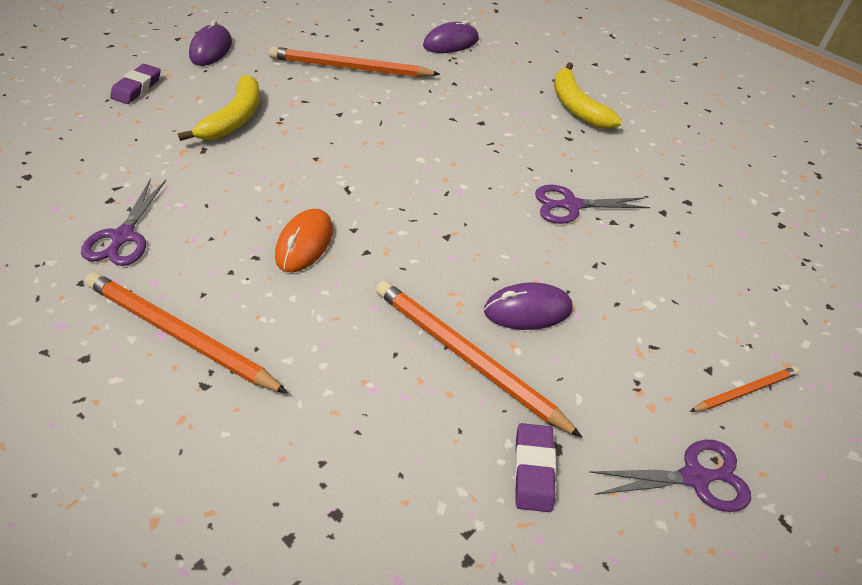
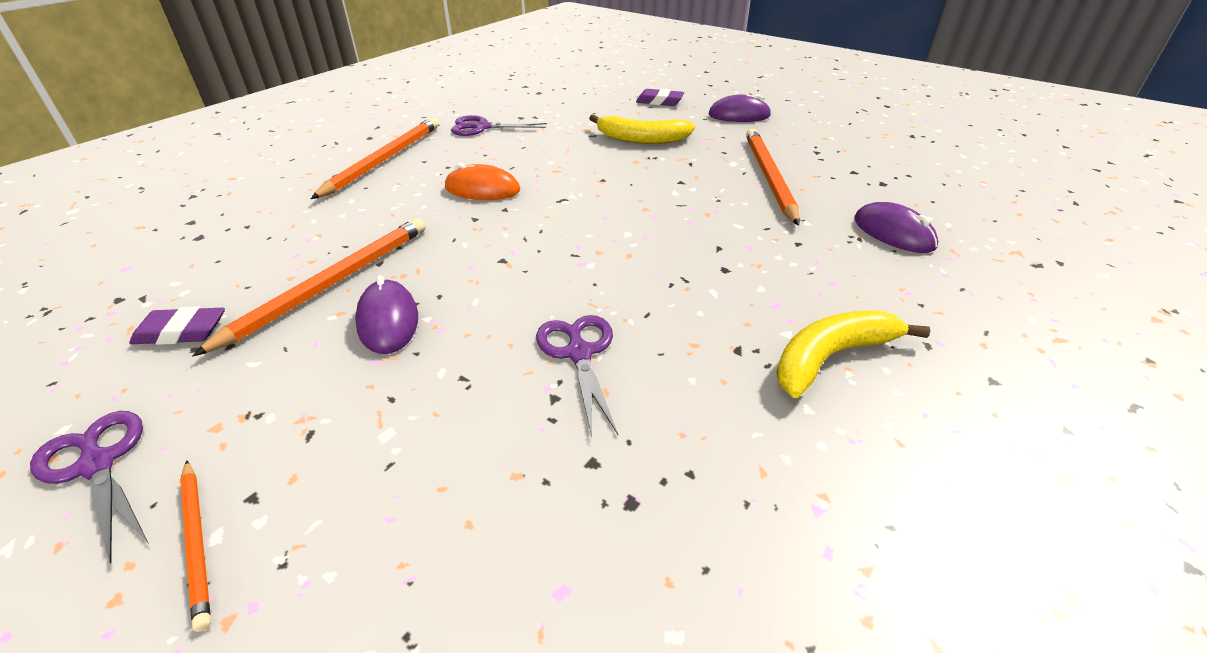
camera: 85 degrees right, 10 degrees down
(695, 477) = (97, 464): purple scissors -> purple scissors turned 150 degrees clockwise

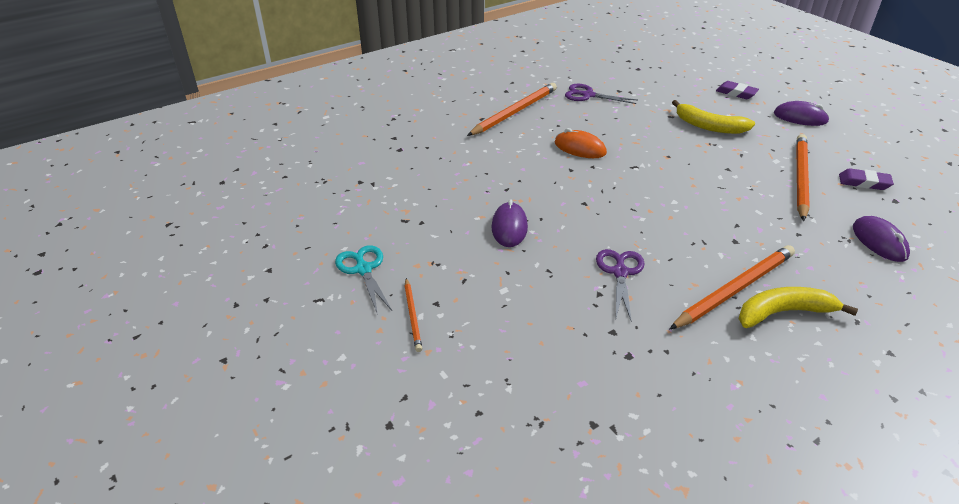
camera: 20 degrees right, 0 degrees up
(97, 464) = (363, 269): purple scissors -> turquoise scissors
(181, 332) = (396, 209): purple eraser -> purple eraser (864, 182)
(331, 284) = (477, 197): orange pencil -> orange pencil (735, 289)

